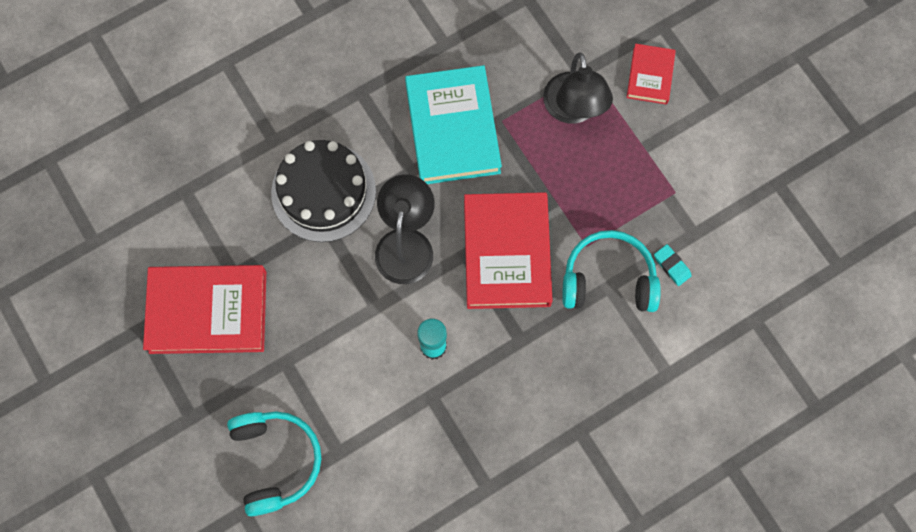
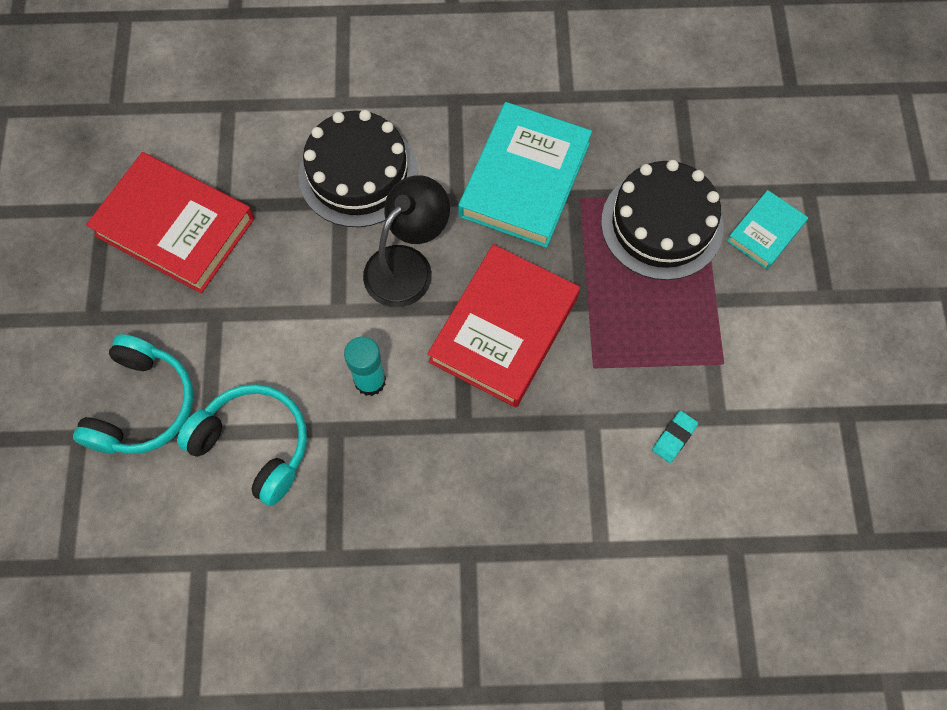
camera: 30 degrees right, 5 degrees down
(573, 110) = (662, 224): black lamp -> black cake
(608, 279) = (595, 414): turquoise headphones -> turquoise headphones (254, 445)
(650, 76) = (765, 232): red book -> turquoise book
(672, 266) = (674, 437): turquoise eraser -> turquoise eraser turned 45 degrees clockwise

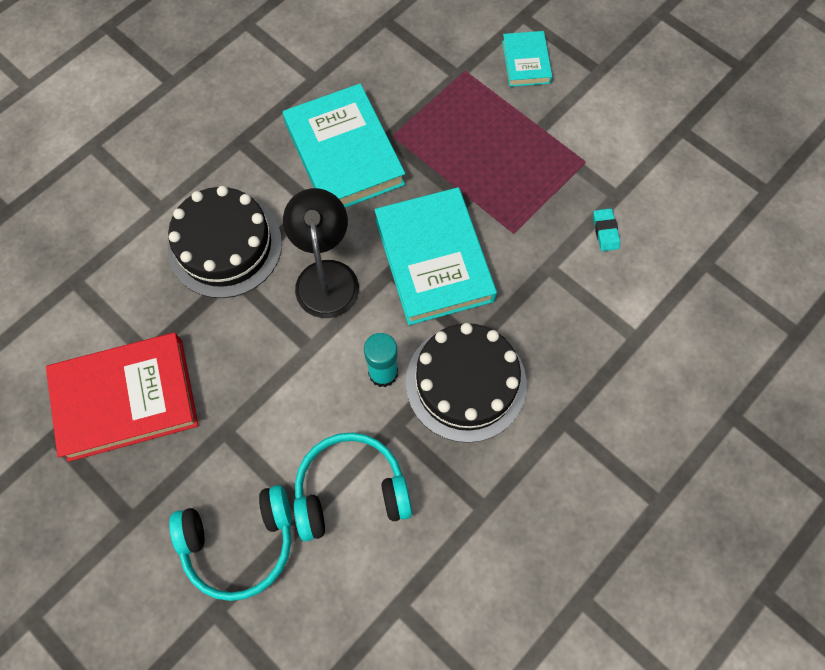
camera: 45 degrees left, 0 degrees up
(142, 405) = (239, 542): turquoise headphones -> turquoise headphones turned 105 degrees clockwise
(504, 329) = (434, 260): red book -> turquoise book
(662, 224) = (460, 109): black cake -> black cake (466, 383)

